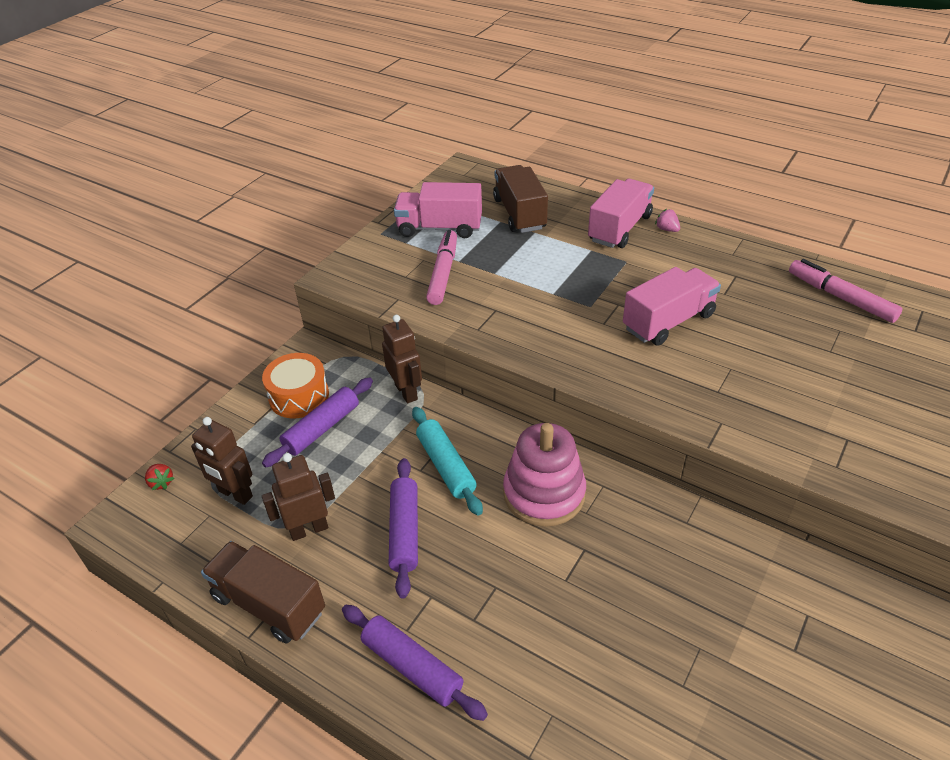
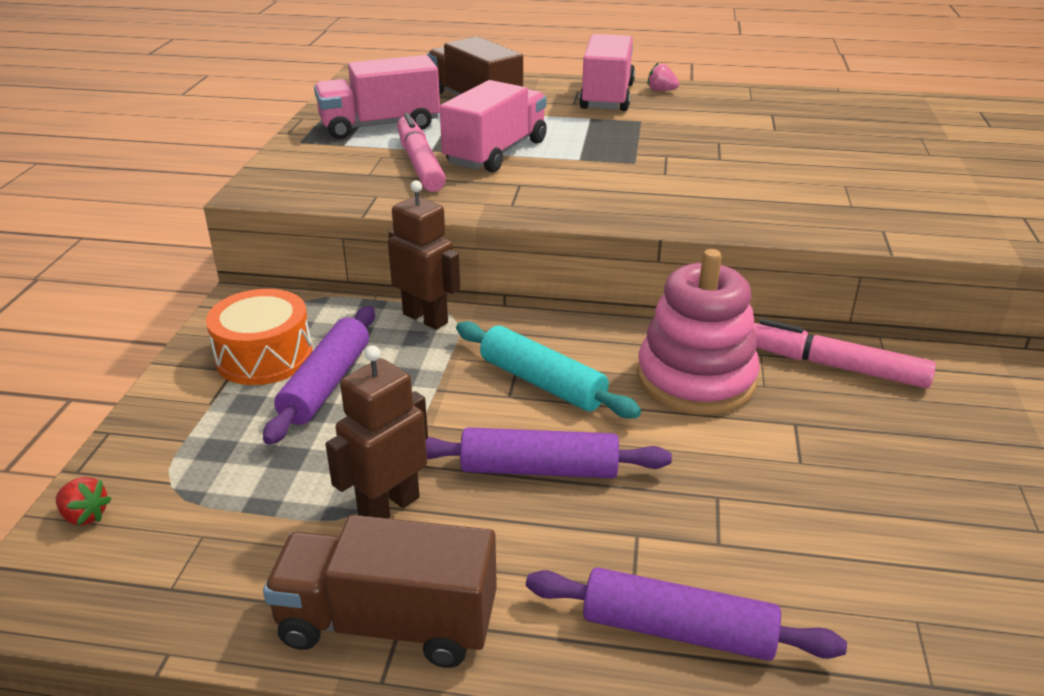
camera: 25 degrees left, 10 degrees down
(235, 494) = (232, 496): brown robot -> none
(404, 531) = (539, 469): purple rolling pin -> purple rolling pin turned 60 degrees counterclockwise
(668, 322) = (738, 160): pink truck -> pink truck (496, 153)
(840, 297) = (894, 114): pink marker -> pink marker (834, 366)

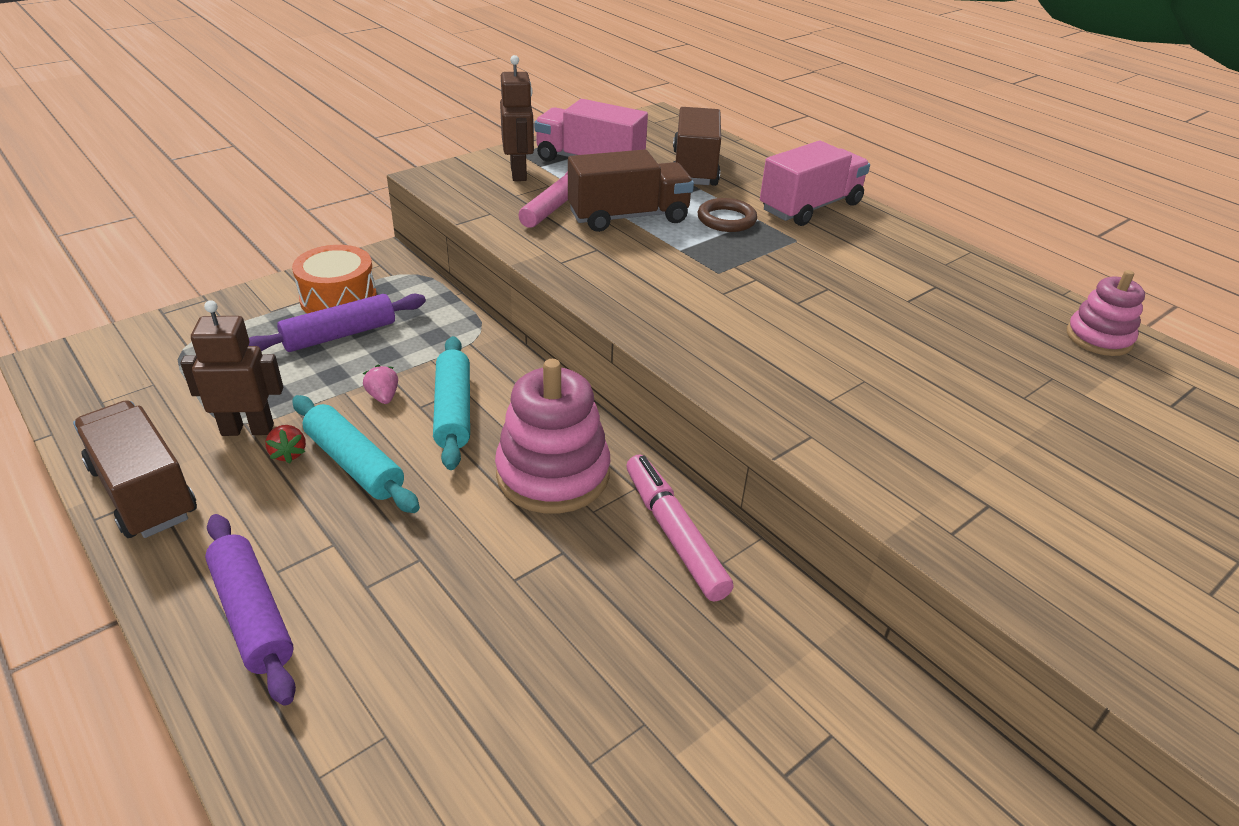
camera: 40 degrees right, 5 degrees up
(85, 516) = (130, 339): red strawberry -> red strawberry (289, 453)
(426, 318) = (462, 325): brown robot -> brown robot (519, 173)
(496, 153) = (628, 217): pink truck -> brown truck
(539, 469) = (354, 464): purple rolling pin -> turquoise rolling pin
(569, 126) = (726, 219): none -> brown ring
(661, 91) = (872, 221): pink strawberry -> pink strawberry (383, 397)
(899, 107) = (1098, 338): none -> pink stacking toy

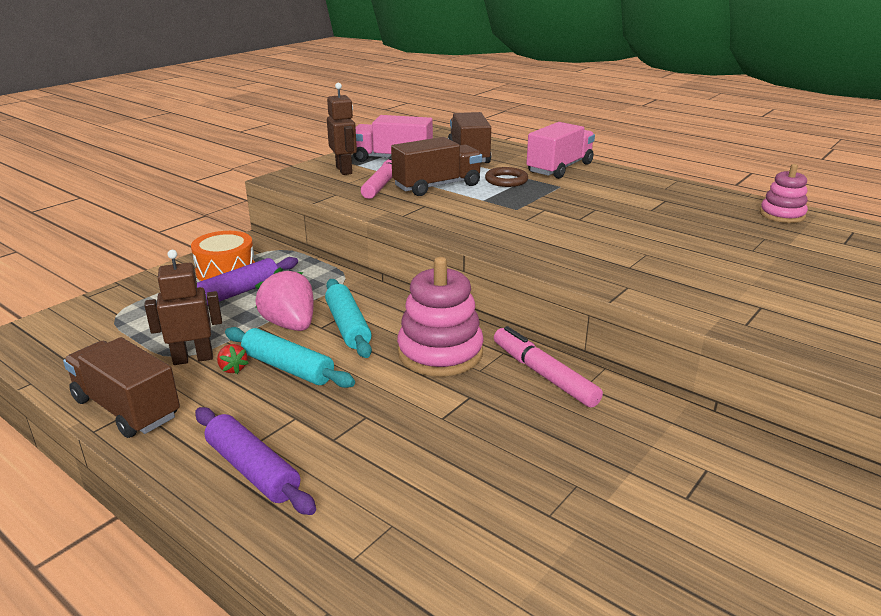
camera: 10 degrees left, 10 degrees down
(383, 397) = (290, 325): pink strawberry -> pink strawberry, size x2.16

